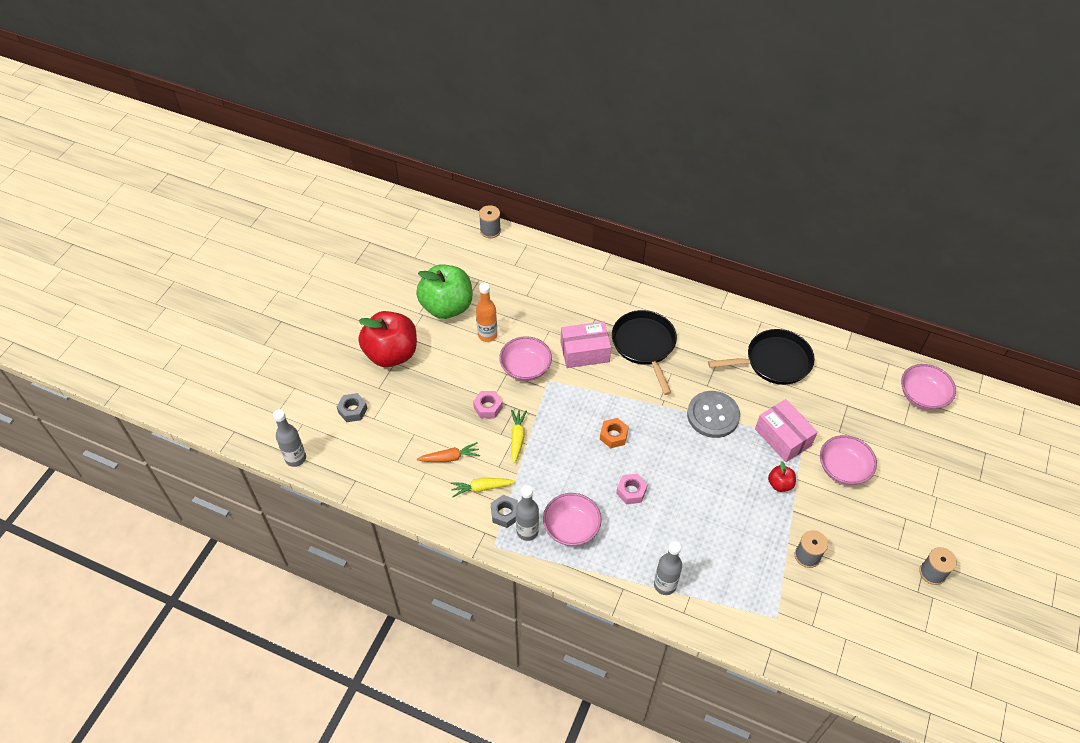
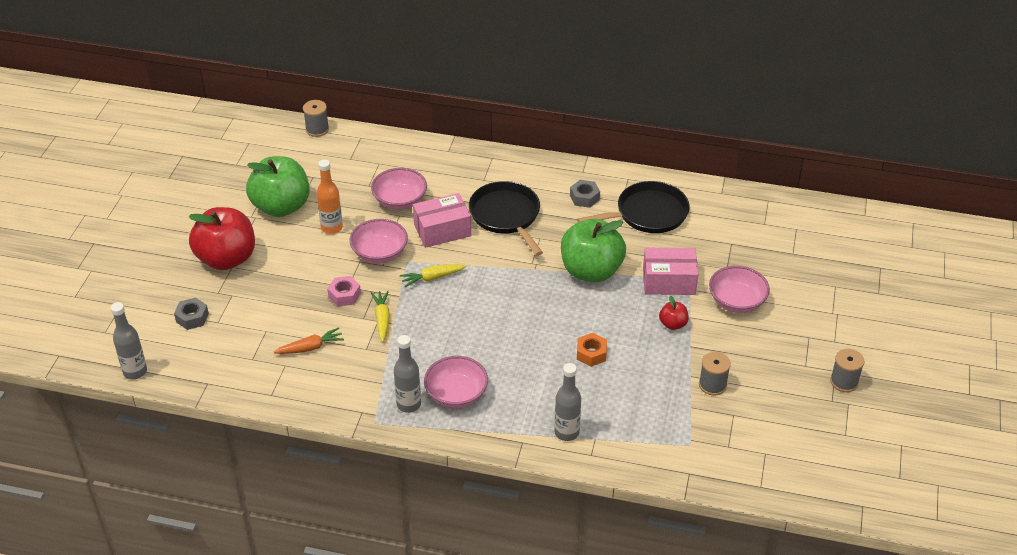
camera: 10 degrees left, 10 degrees down
(481, 488) = (350, 371): yellow carrot -> yellow carrot (432, 278)
(505, 514) = (381, 391): grey nut -> grey nut (584, 198)
(613, 436) = (487, 303): orange nut -> orange nut (591, 353)
(631, 491) = (515, 352): pink nut -> none
(713, 415) = (591, 271): grey button -> green apple
(783, 437) = (669, 281): pink box -> pink box turned 45 degrees counterclockwise
(922, 396) = (807, 225): pink bowl -> pink bowl (400, 201)

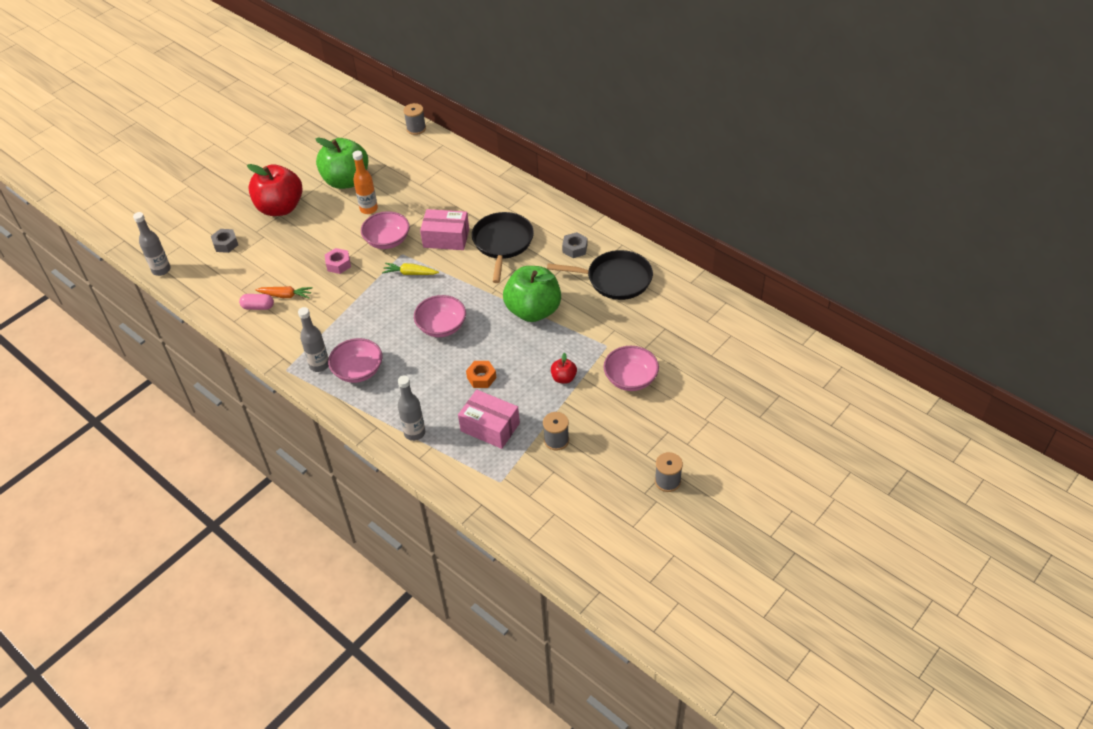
camera: 30 degrees right, 5 degrees up
(288, 370) = (258, 307): none -> pink capsule
(382, 319) = (350, 292): yellow carrot -> none
(400, 201) = (433, 204): pink bowl -> pink bowl (441, 327)
(669, 281) = (588, 341): pink box -> pink box (490, 427)

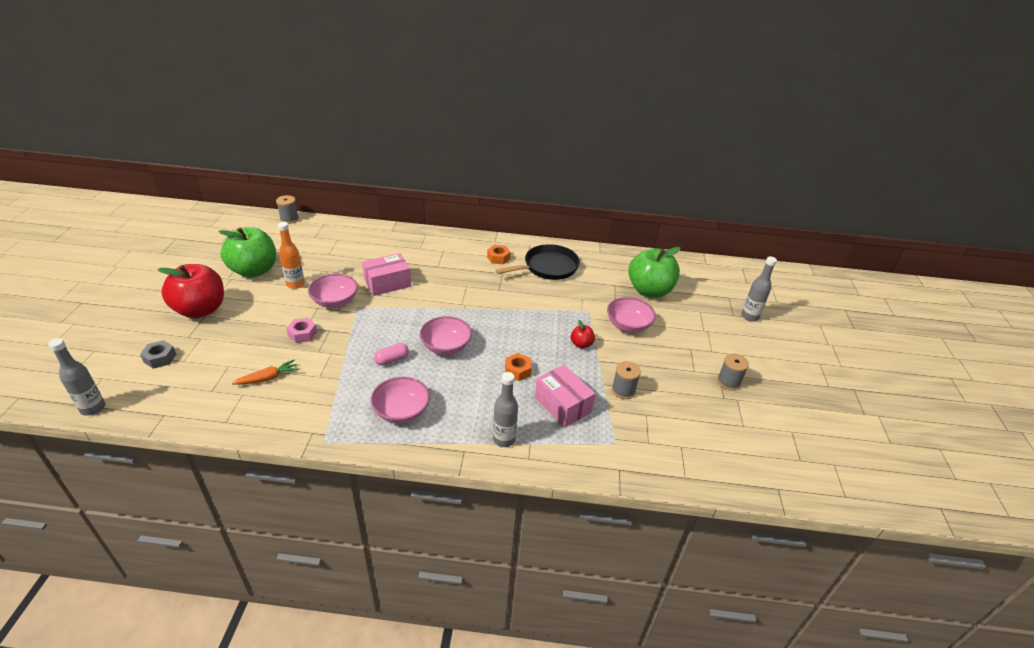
camera: 40 degrees left, 10 degrees down
(258, 307) = (244, 399): pink capsule -> pink capsule (392, 360)
(319, 365) = (357, 423): grey bottle -> grey bottle (749, 316)
(410, 273) = (379, 318): yellow carrot -> none
(490, 427) = (563, 404): pink box -> pink box turned 60 degrees clockwise
(502, 243) = (438, 271): black pan -> none
(533, 311) = (509, 308): green apple -> green apple (649, 290)
(575, 248) = (498, 258): grey nut -> orange nut

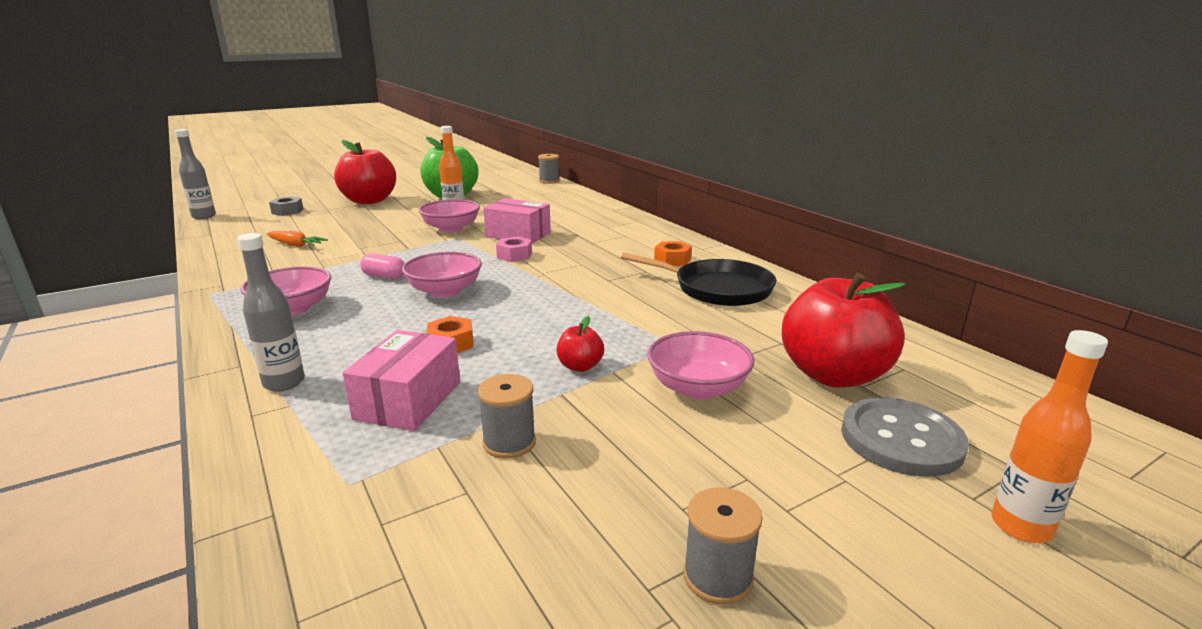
camera: 55 degrees right, 15 degrees down
(302, 334) = (380, 235): pink nut -> pink nut (514, 255)
(649, 290) = (833, 375): green apple -> red apple
(698, 306) = (901, 439): none -> grey button
(749, 316) = (1021, 526): grey bottle -> orange bottle

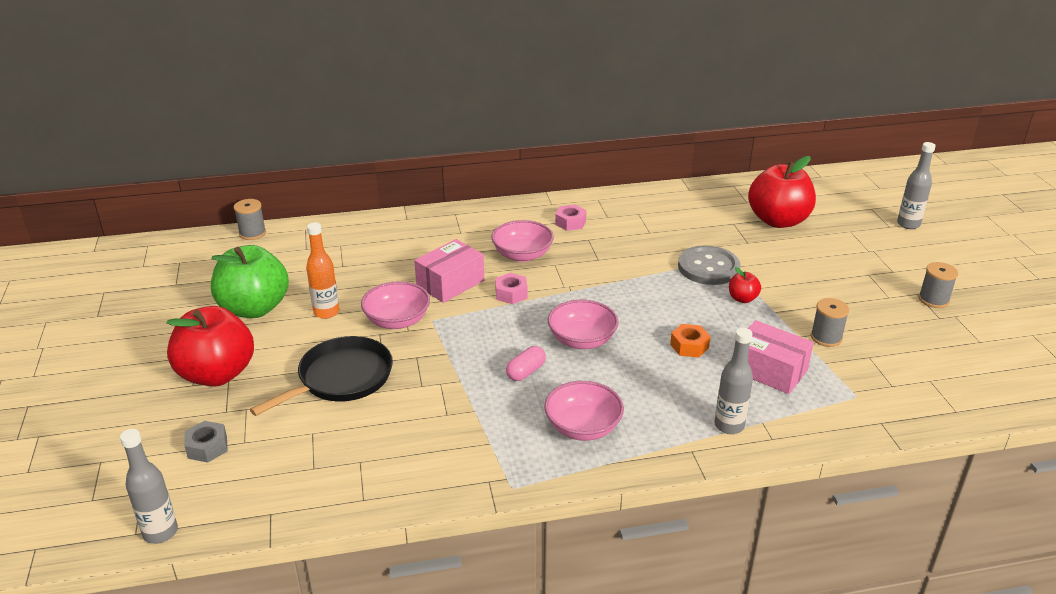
camera: 70 degrees left, 10 degrees up
(295, 245) = (379, 433): orange carrot -> none
(672, 260) = (570, 222): orange nut -> pink nut
(698, 388) = (781, 265): pink bowl -> pink bowl (522, 255)
(718, 289) = (639, 220): black pan -> black pan (341, 378)
(901, 439) = (844, 225): grey button -> grey button (708, 267)
(1021, 526) = (908, 224): orange bottle -> grey bottle

